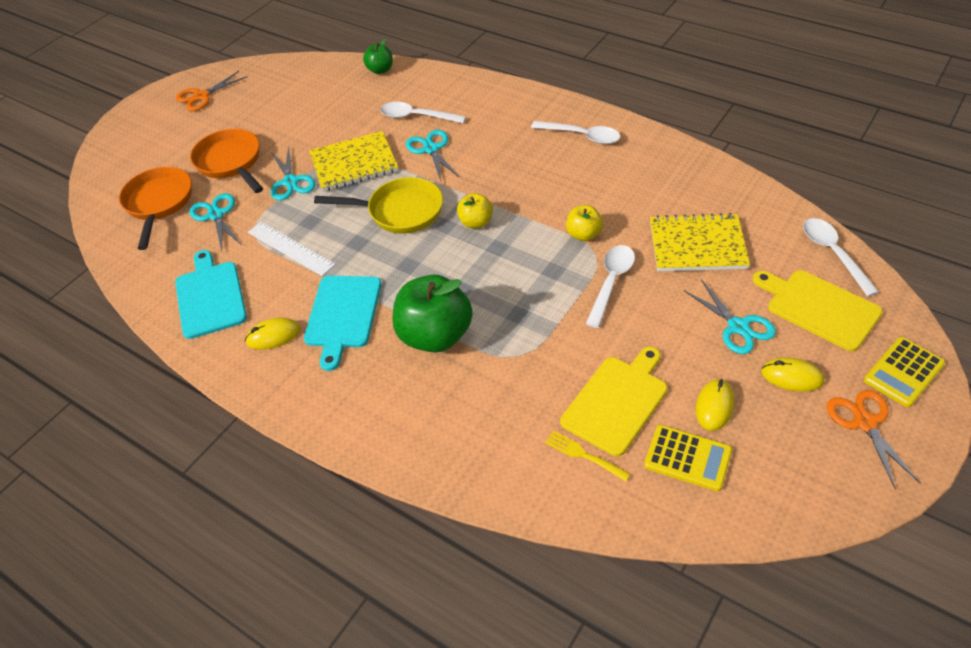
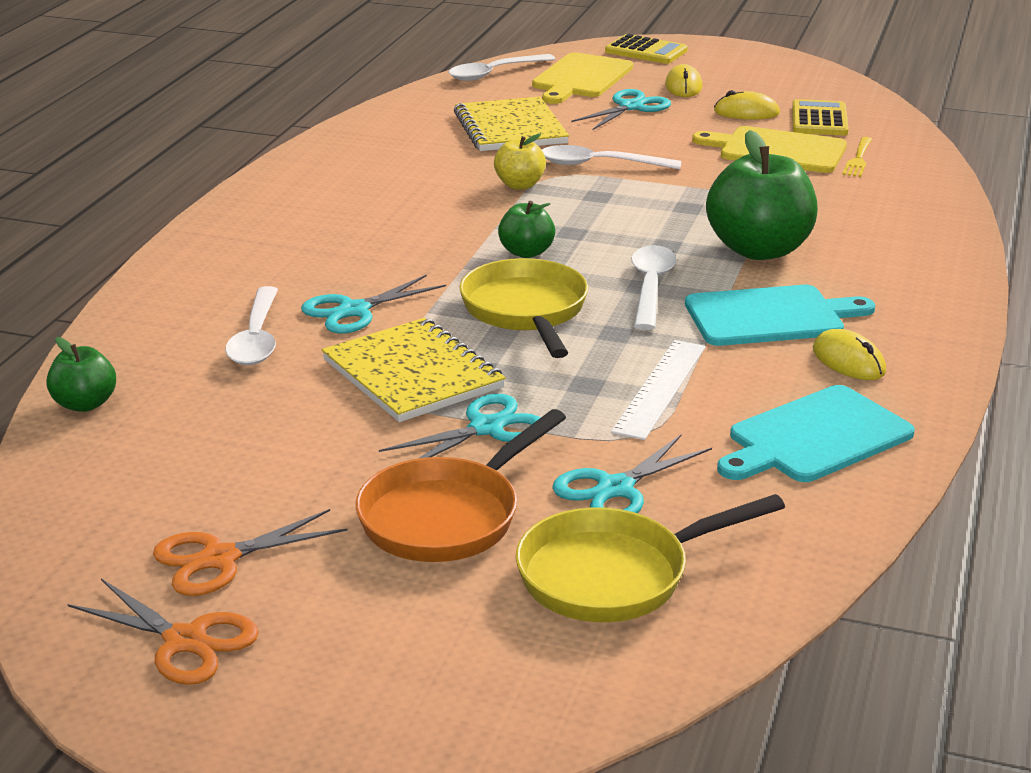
camera: 110 degrees left, 20 degrees down
(159, 204) = (614, 575): orange pan -> yellow pan
(476, 222) = (526, 252): yellow apple -> green apple
(582, 136) = (297, 203): white spoon -> white spoon (650, 287)
(865, 422) = (717, 63): orange scissors -> orange scissors (219, 559)

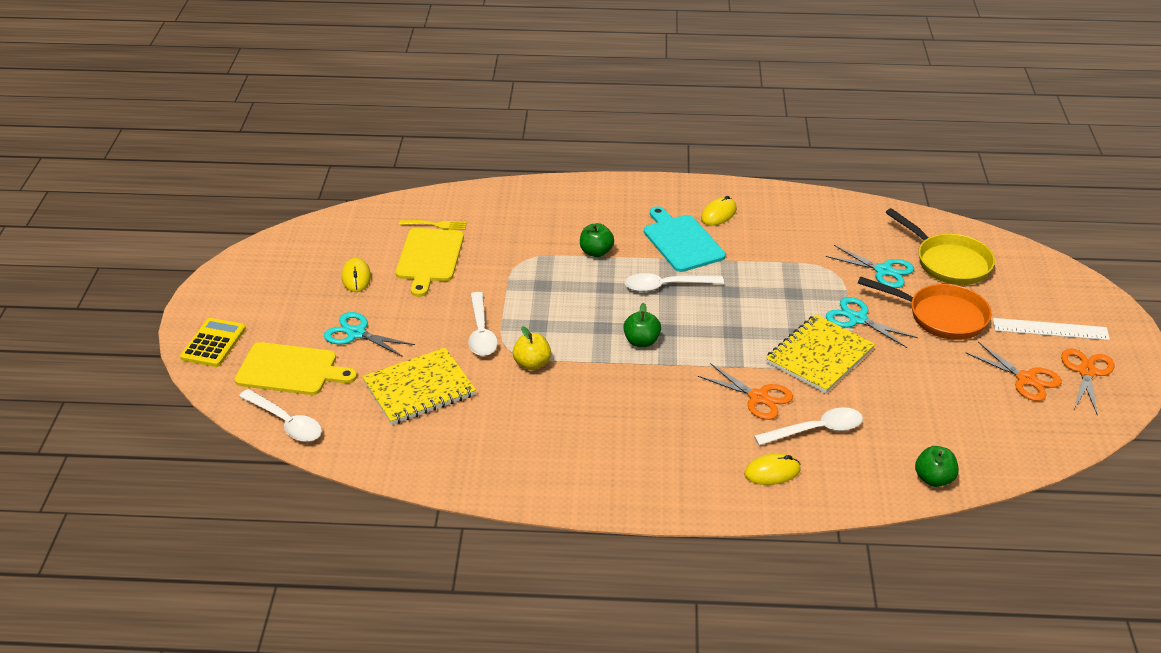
camera: 105 degrees left, 10 degrees up
(353, 311) = (758, 398): turquoise scissors -> orange scissors
(526, 311) = (722, 328): yellow pan -> none
(659, 388) = (782, 269): white ruler -> white ruler (1050, 329)
(683, 86) = (302, 313): yellow mouse -> yellow mouse (772, 472)
(759, 250) = (596, 252): green apple -> green apple, size x0.52
(815, 437) = (800, 219): turquoise cutting board -> none
(819, 120) = (364, 244): yellow calculator -> none

